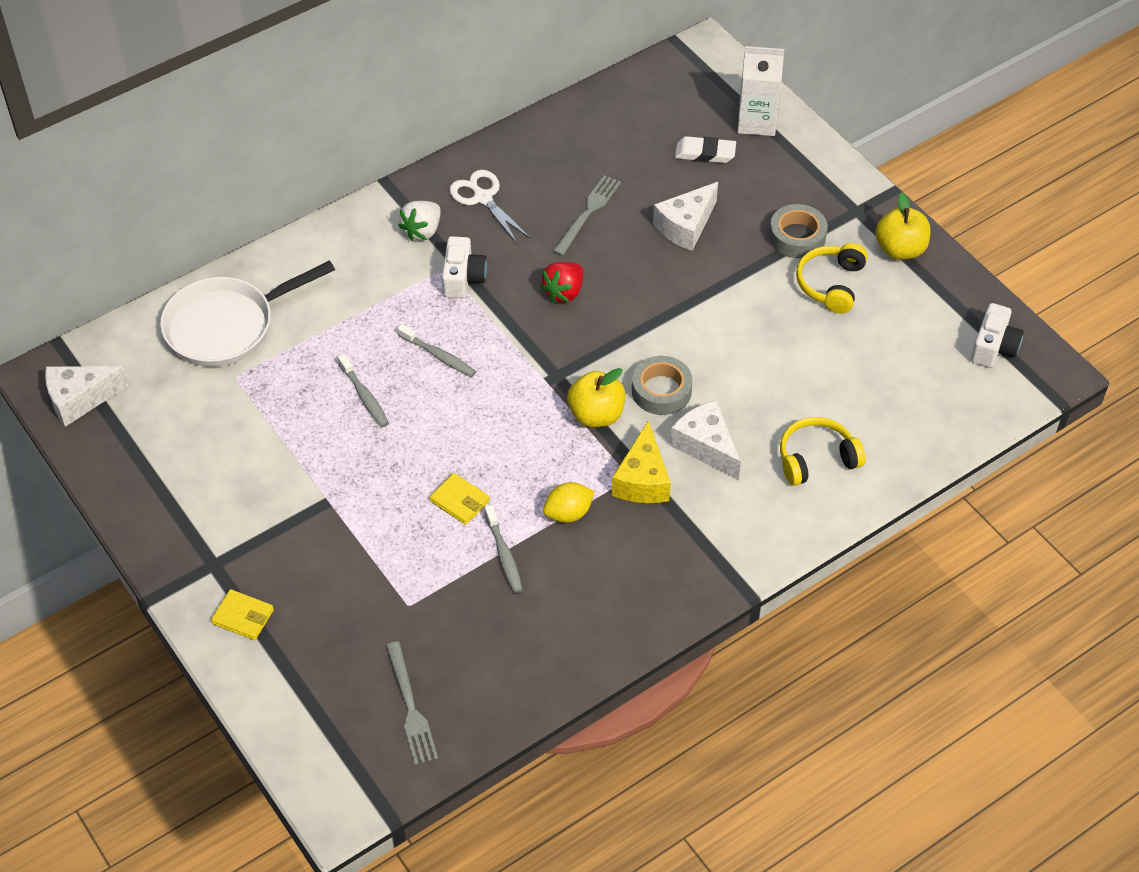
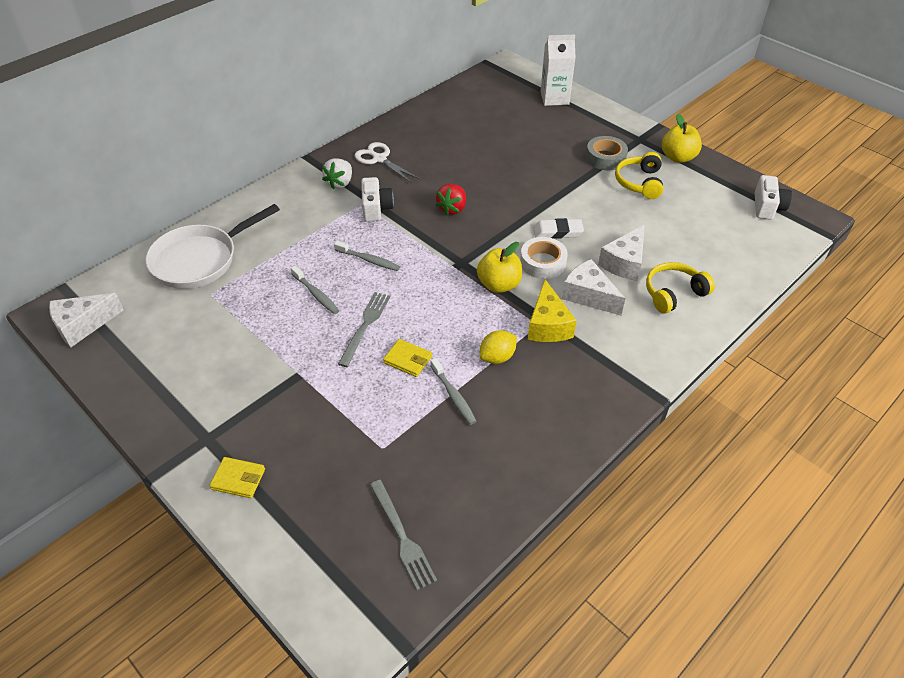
camera: 10 degrees left, 5 degrees down
(588, 213) = (456, 160): grey fork -> grey fork (365, 326)
(661, 391) = (543, 262): grey tape -> white tape
(686, 226) = (527, 160): white cheese -> white cheese (624, 263)
(705, 153) = (526, 118): white eraser -> white eraser (557, 232)

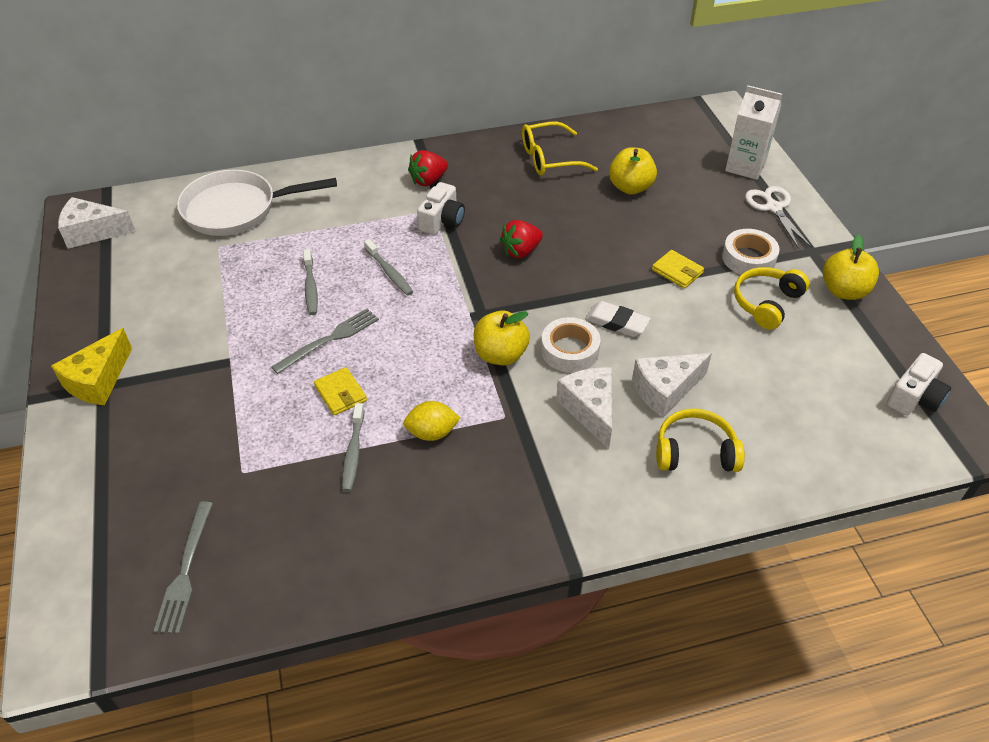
camera: 30 degrees right, 0 degrees up
(238, 479) = (96, 437): yellow wallet -> yellow wallet (677, 271)
(340, 183) = (428, 180): white strawberry -> red strawberry
(379, 159) = (489, 169): white scissors -> white scissors (773, 208)
(417, 137) = (549, 158): none -> yellow glasses
(491, 138) = (630, 187): none -> yellow apple
(548, 325) = (516, 422): yellow cheese -> yellow cheese (98, 380)
(605, 158) = (748, 258): grey tape -> white tape

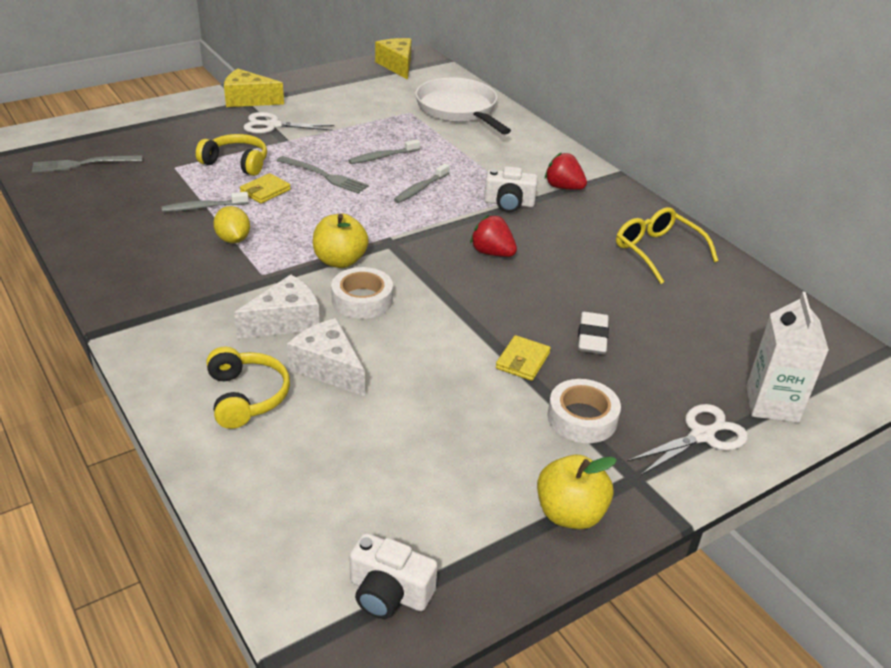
camera: 70 degrees right, 10 degrees down
(93, 232) = (397, 66): white cheese -> yellow cheese
(184, 366) = (273, 125): none -> white scissors
(616, 322) = (416, 325): white eraser -> white eraser (592, 337)
(630, 187) = (650, 312): yellow apple -> none
(766, 303) = (506, 439): yellow headphones -> yellow headphones (236, 163)

